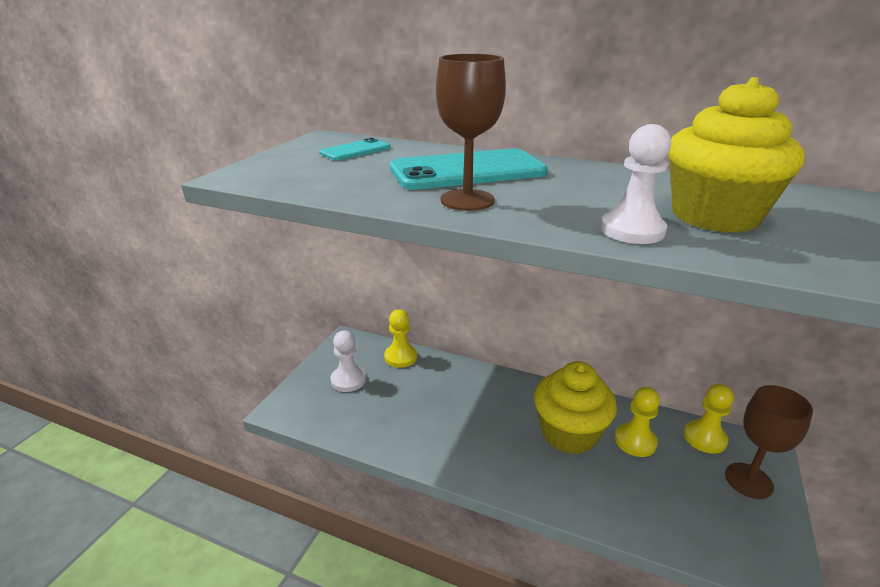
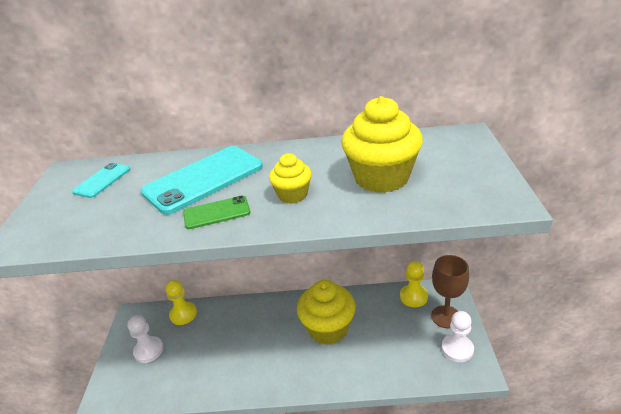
camera: 20 degrees left, 5 degrees up
(467, 200) = (216, 213): brown goblet -> green phone
(575, 205) = (293, 195): none -> yellow cupcake
(632, 230) = (336, 208): white pawn -> white pawn (457, 349)
(635, 441) = (372, 316): yellow pawn -> none

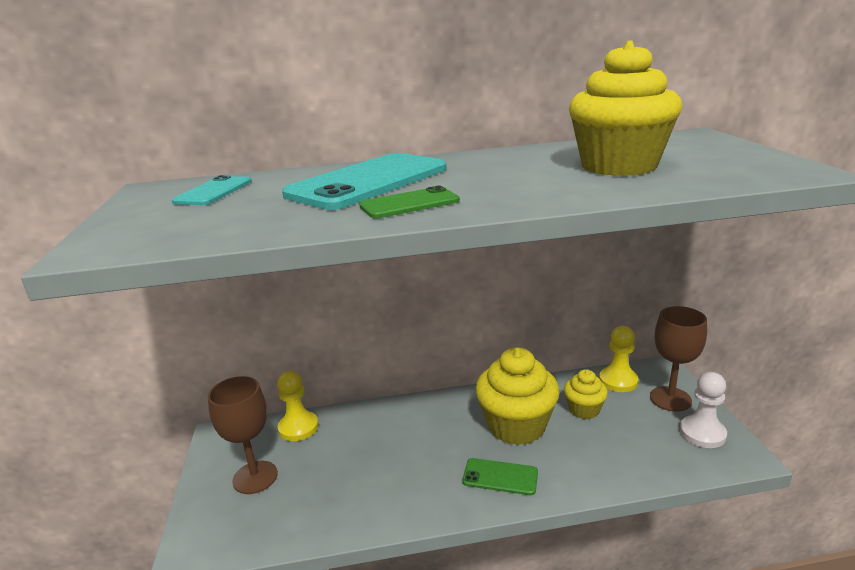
camera: 10 degrees left, 10 degrees down
(149, 350) = (255, 477): white pawn -> brown goblet
(293, 195) = (508, 184): yellow cupcake -> yellow cupcake (584, 410)
(304, 368) = (500, 477): none -> green phone

